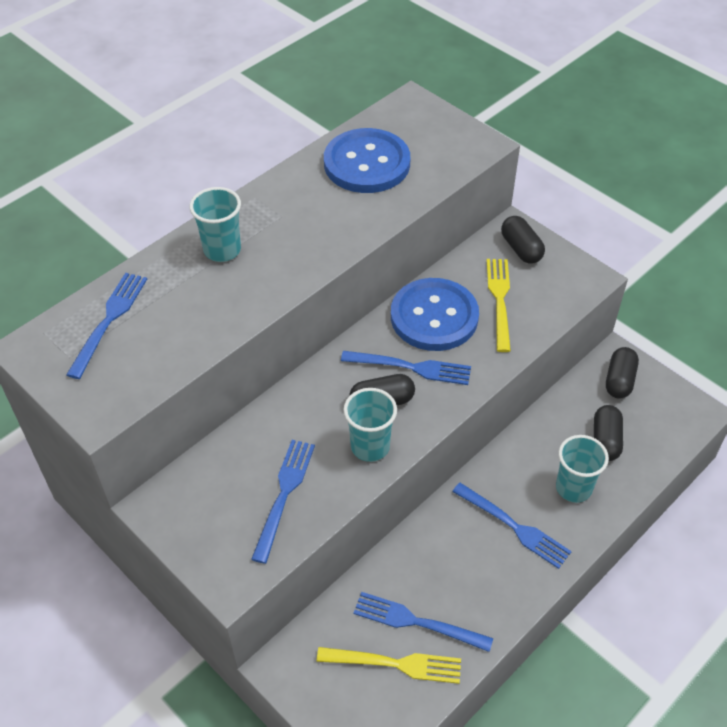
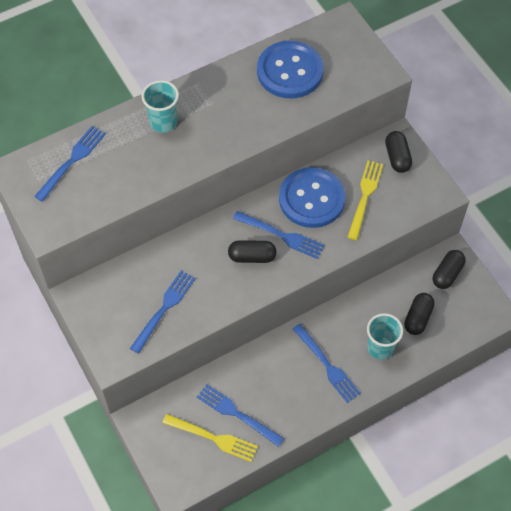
camera: 15 degrees right, 10 degrees up
(370, 446) = (233, 288): turquoise cup -> none

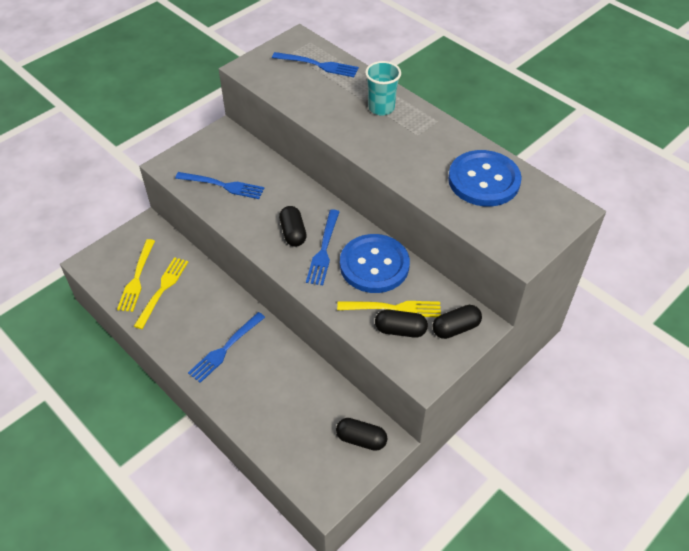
camera: 75 degrees right, 10 degrees down
(236, 414) = (162, 289): blue fork -> yellow fork
(380, 348) = (254, 391): turquoise cup -> none
(418, 318) = (298, 419): black capsule -> black capsule (400, 330)

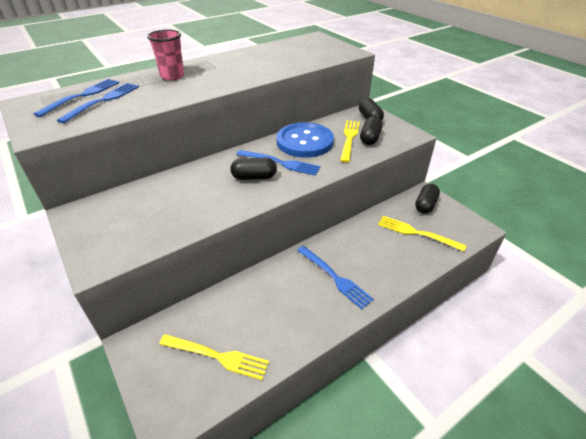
camera: 80 degrees left, 10 degrees down
(162, 289) = (244, 329): yellow fork -> yellow fork (416, 233)
(223, 185) = (164, 217): blue fork -> blue fork (103, 101)
(381, 108) = (172, 76): turquoise cup -> pink cup
(484, 180) = (279, 53): blue button -> none

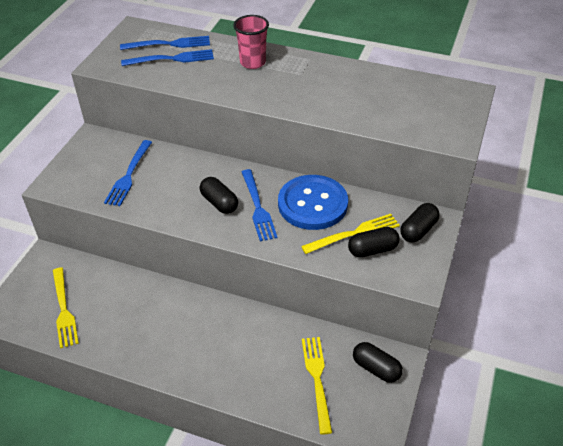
camera: 55 degrees right, 5 degrees up
(335, 278) = (197, 341): blue fork -> blue fork (129, 175)
(425, 205) = (376, 368): black capsule -> black capsule turned 45 degrees clockwise

